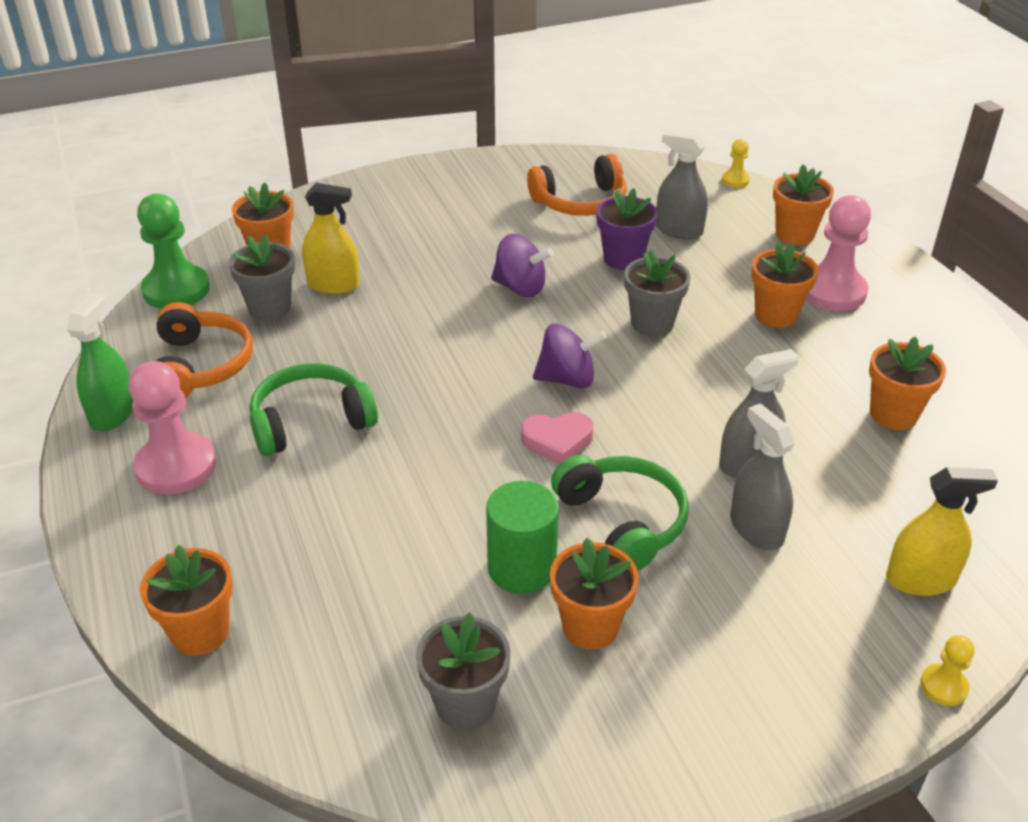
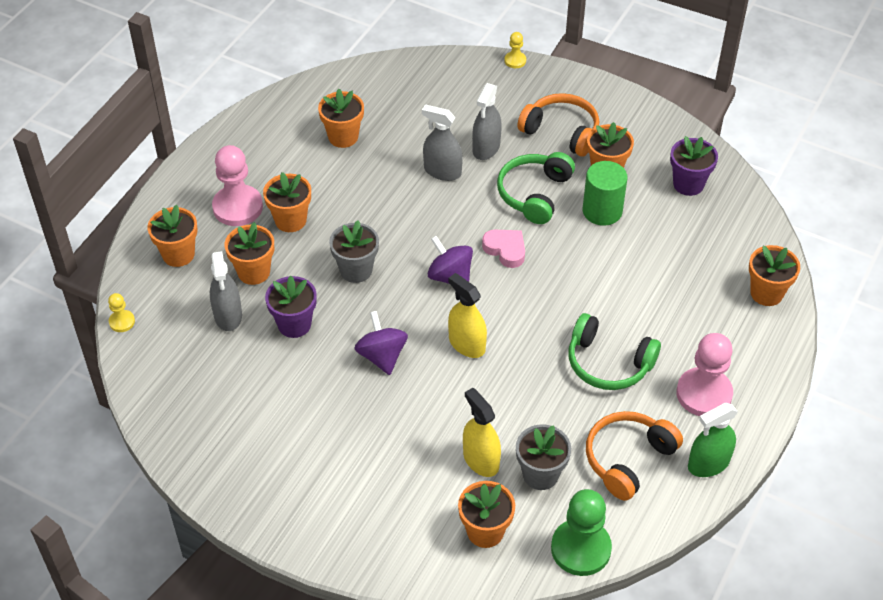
camera: 130 degrees left, 10 degrees up
(465, 704) = (688, 184): grey flower pot -> purple flower pot
(580, 202) = (238, 392): orange headphones -> orange headphones (561, 132)
(721, 264) = (254, 272): none -> orange flower pot
(920, 580) = (460, 86): yellow spray bottle -> yellow spray bottle (467, 344)

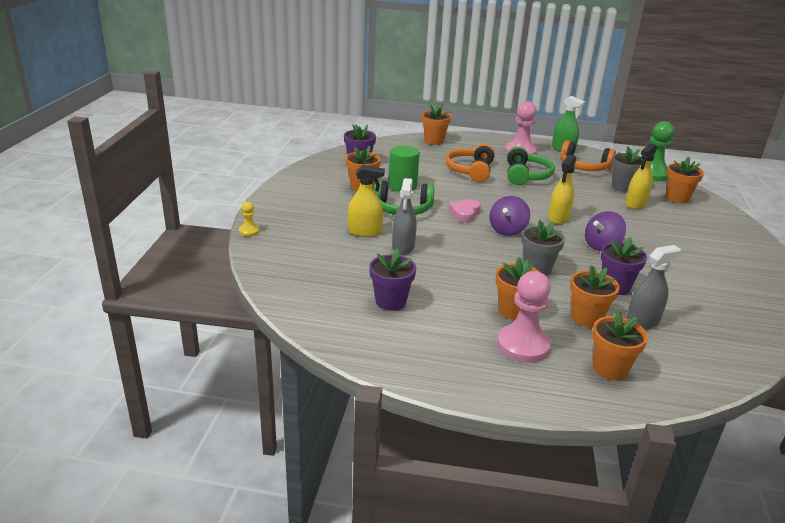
camera: 110 degrees left, 20 degrees down
(122, 322) = (716, 383): yellow pawn -> none
(343, 137) = (390, 302): orange flower pot -> purple flower pot
(486, 148) = (365, 232): grey spray bottle -> yellow spray bottle
(561, 132) = (329, 205): orange headphones -> orange headphones (470, 170)

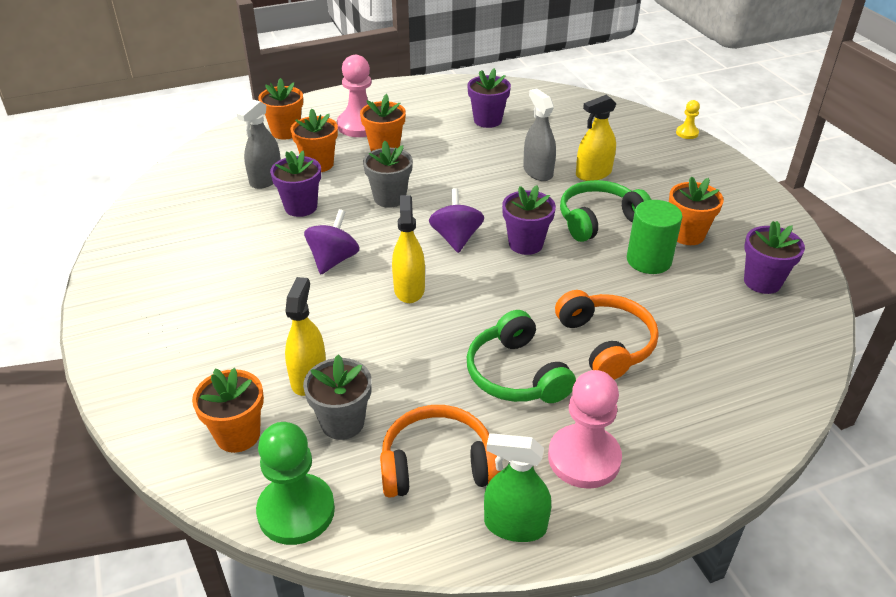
camera: 150 degrees right, 10 degrees up
(434, 141) = (756, 411): orange flower pot -> none
(465, 213) = (525, 244): pink heart -> purple flower pot

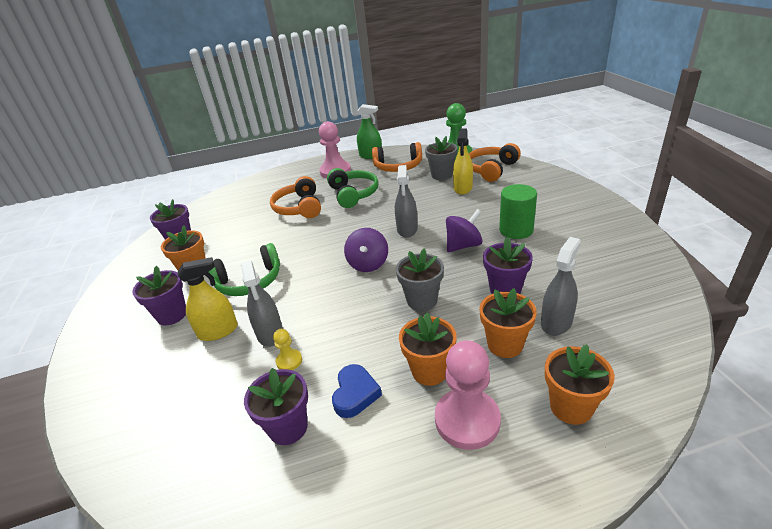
camera: 170 degrees left, 5 degrees down
(238, 435) = (491, 169): orange flower pot -> orange headphones
(333, 260) = (463, 245): purple spinning top -> purple spinning top turned 150 degrees counterclockwise
(409, 289) = (407, 229): yellow spray bottle -> grey spray bottle
(443, 136) = (355, 394): none -> blue heart
(525, 244) = (317, 261): purple flower pot -> purple flower pot (172, 315)
(649, 260) = (238, 251): green cylinder -> green cylinder (516, 230)
(687, 133) = (68, 394): yellow pawn -> yellow pawn (289, 361)

